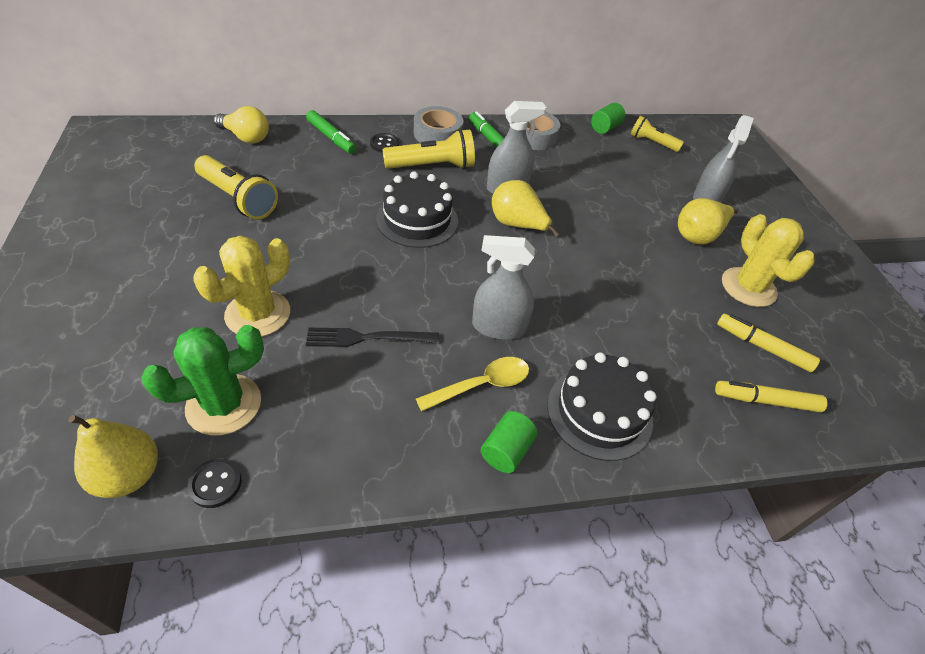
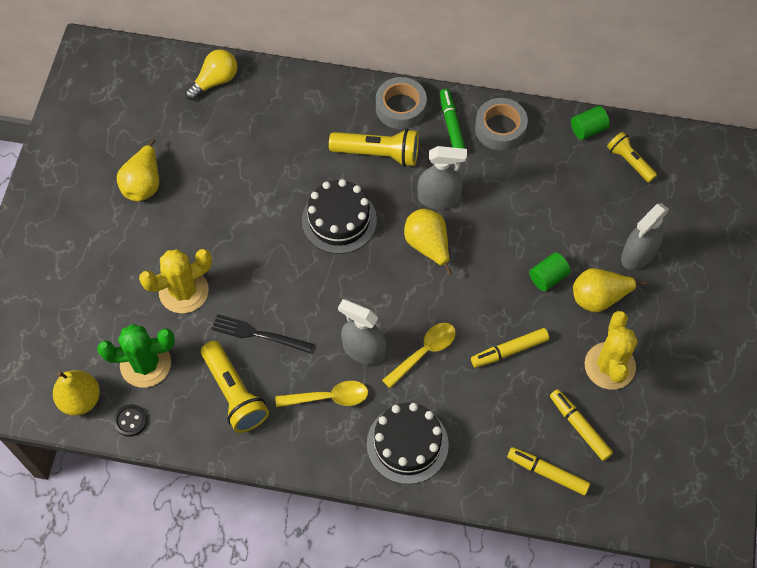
camera: 25 degrees right, 15 degrees up
(183, 224) = (144, 184): none -> yellow pear
(238, 199) = (193, 162): yellow flashlight -> yellow flashlight (234, 393)
(246, 137) = (215, 81): yellow light bulb -> yellow light bulb turned 90 degrees counterclockwise
(331, 137) = (294, 95): green marker -> none
(384, 144) = (342, 114): black button -> none
(506, 451) = (325, 453): green cylinder -> green cylinder (548, 277)
(564, 315) = (424, 352): none -> yellow spoon
(648, 295) = (509, 351): none -> yellow marker

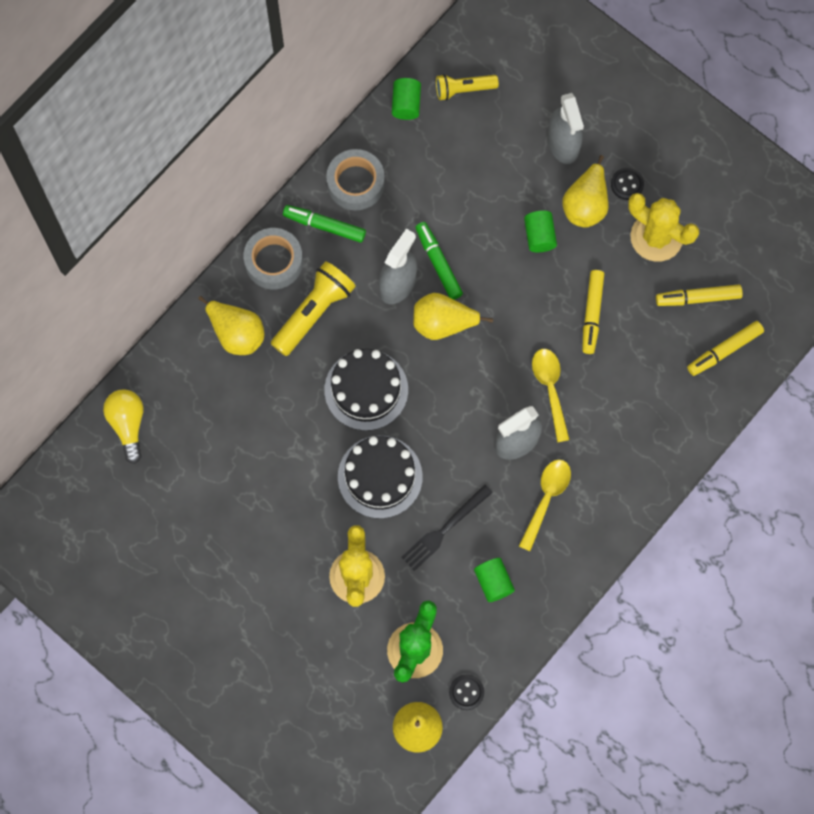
camera: 60 degrees left, 10 degrees up
(144, 184) = (210, 556): yellow pear -> yellow pear (236, 333)
(234, 393) = (493, 582): yellow flashlight -> green cylinder
(407, 444) = (631, 454): black cake -> black cake (380, 477)
(475, 217) = (438, 263): none -> green marker
(638, 319) = (627, 184): none -> black button

